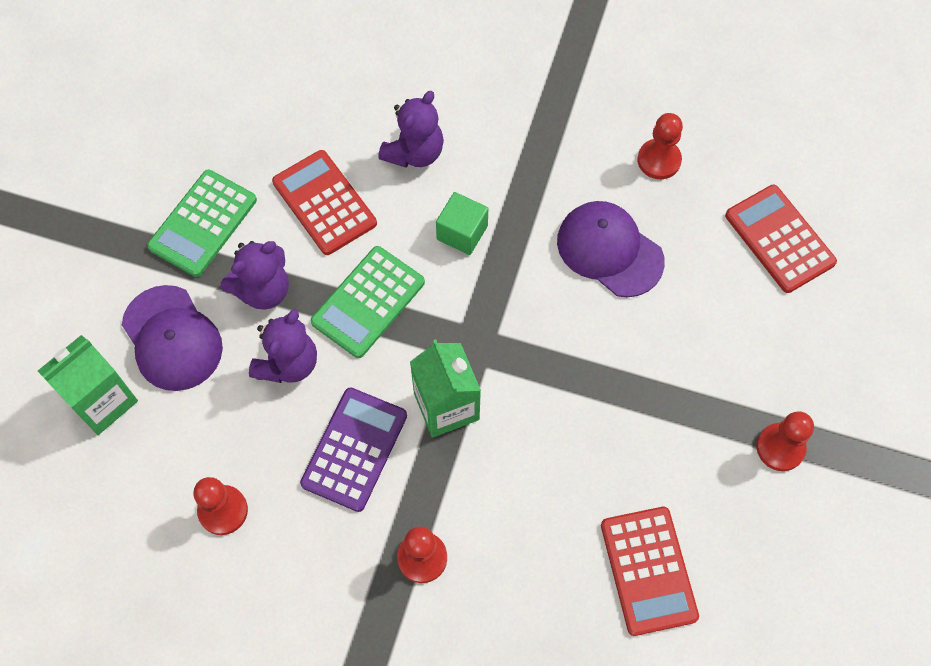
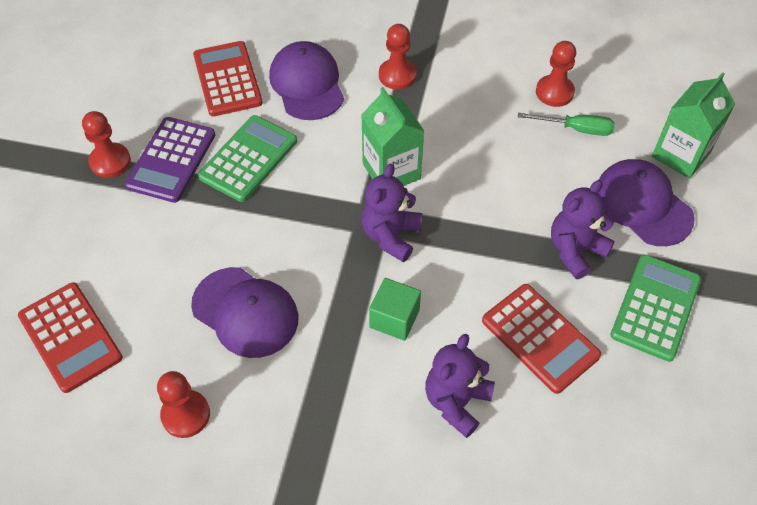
camera: 175 degrees right, 10 degrees down
(213, 449) = (576, 129): none -> green screwdriver
(288, 363) = (534, 193): purple teddy bear -> purple teddy bear (391, 236)
(354, 449) = (462, 137): purple calculator -> purple calculator (171, 160)
(368, 302) = (474, 247): green calculator -> green calculator (248, 159)
(542, 552) = (307, 84): none -> purple cap

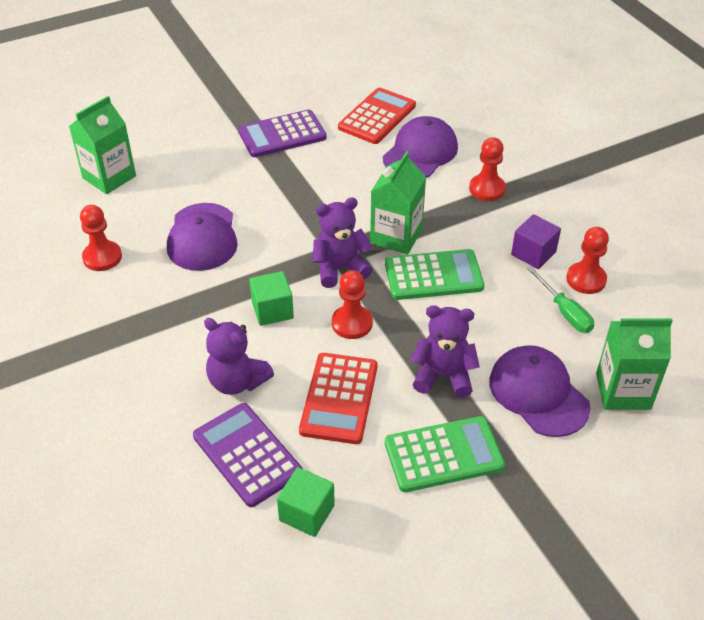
camera: 50 degrees right, 10 degrees down
(70, 337) = (109, 177): red calculator -> green carton
(110, 161) = (250, 112): red pawn -> red pawn (352, 323)
(248, 159) = (323, 165): green calculator -> green calculator (433, 275)
(456, 402) = (237, 381): purple teddy bear -> purple teddy bear turned 135 degrees counterclockwise
(498, 101) = (533, 253): none -> purple cube
(547, 449) = (247, 455): none -> purple calculator
(642, 205) = (538, 393): purple cap -> purple cap turned 45 degrees counterclockwise
(644, 444) = (306, 513): none -> green cube

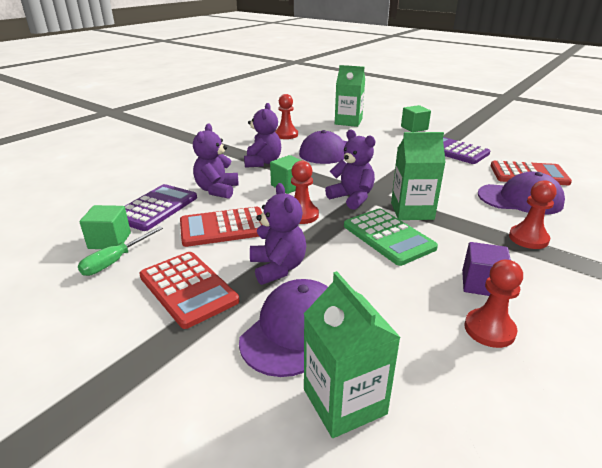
camera: 65 degrees right, 15 degrees down
(183, 312) = (262, 162): none -> purple teddy bear
(187, 130) = (414, 128): none -> green cube
(443, 454) = (188, 288): green calculator -> red calculator
(565, 312) = (424, 324): green screwdriver -> green screwdriver (115, 261)

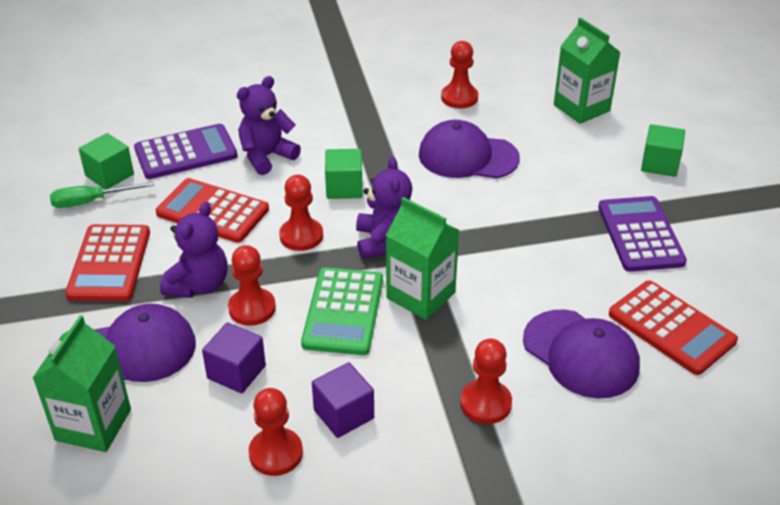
camera: 40 degrees right, 10 degrees up
(262, 162) = (366, 136): purple teddy bear -> none
(334, 262) = (252, 308): none -> red pawn
(385, 300) = (236, 372): none -> purple cube

